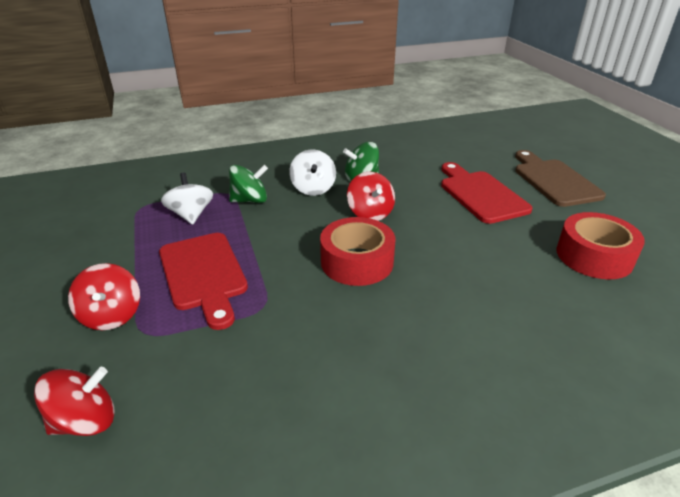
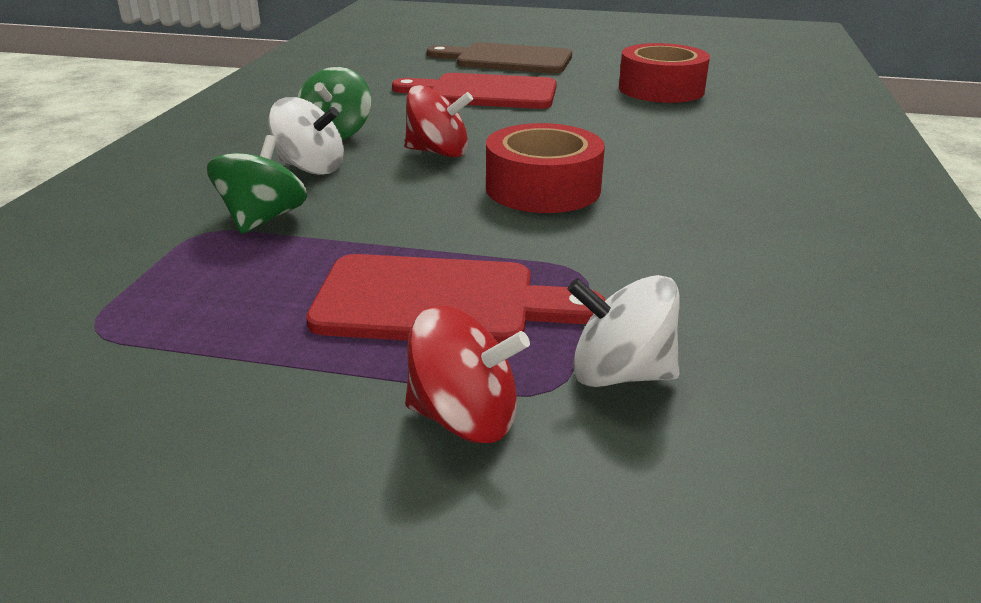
camera: 60 degrees left, 5 degrees down
(85, 421) = (749, 485): red spinning top -> none
(191, 215) = (222, 279): white spinning top -> white spinning top (620, 374)

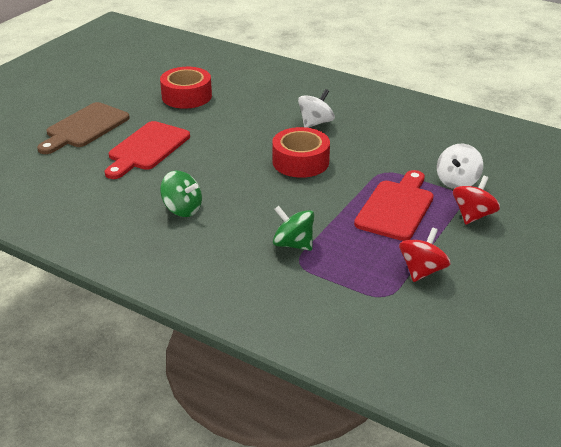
camera: 70 degrees left, 5 degrees up
(310, 168) = (232, 223): white spinning top -> white spinning top (315, 123)
(438, 152) = (236, 181): red spinning top -> red spinning top (422, 271)

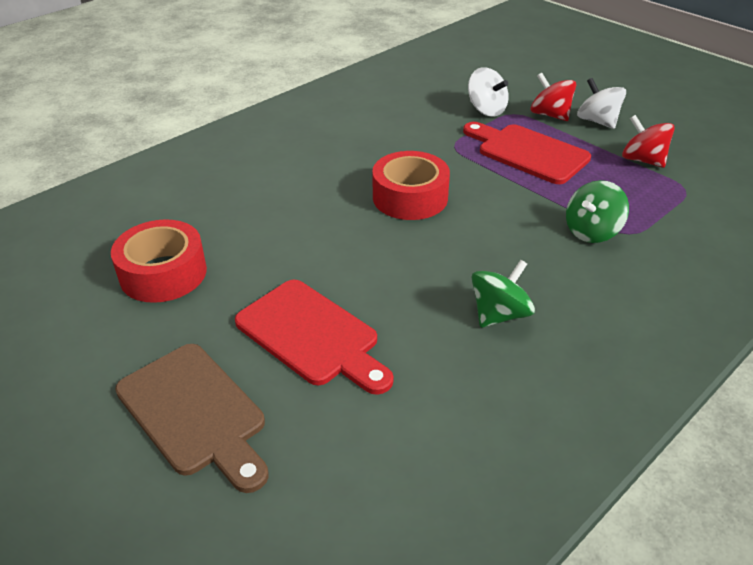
camera: 75 degrees left, 5 degrees up
(315, 123) = (318, 171): white spinning top -> white spinning top (597, 121)

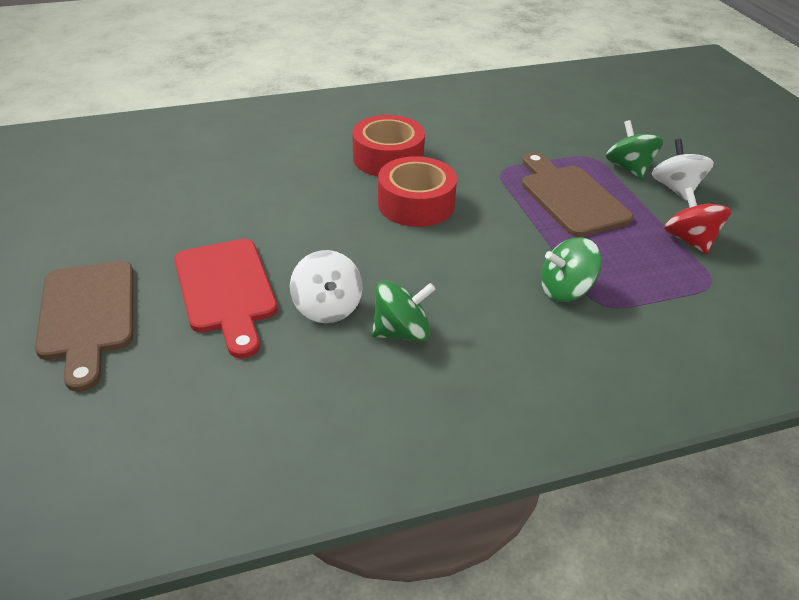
camera: 25 degrees right, 0 degrees up
(163, 273) = (159, 201): red tape -> red tape (388, 158)
(486, 110) = (566, 146): white spinning top -> white spinning top (327, 308)
(527, 152) = (570, 197): red cutting board -> brown cutting board
(550, 115) = (629, 168): red spinning top -> green spinning top

